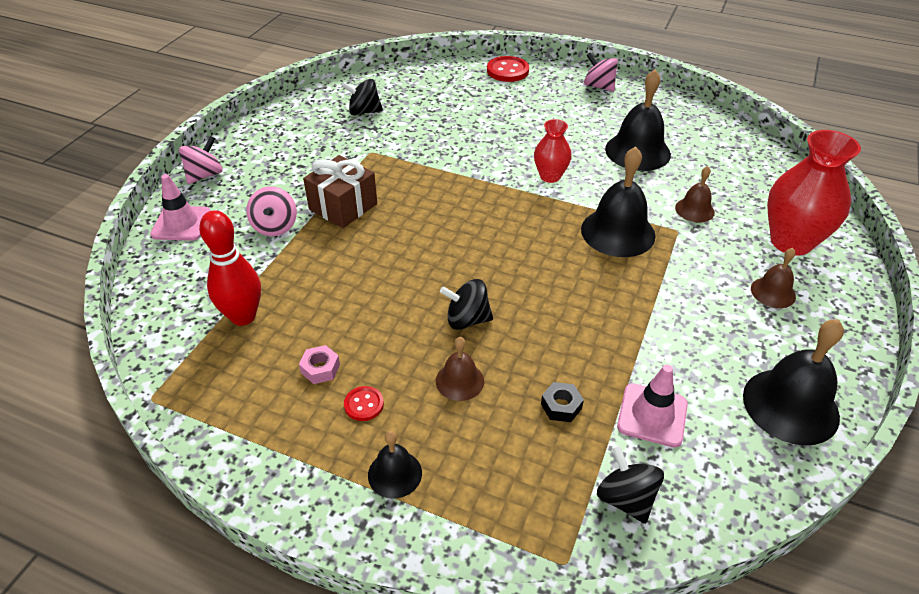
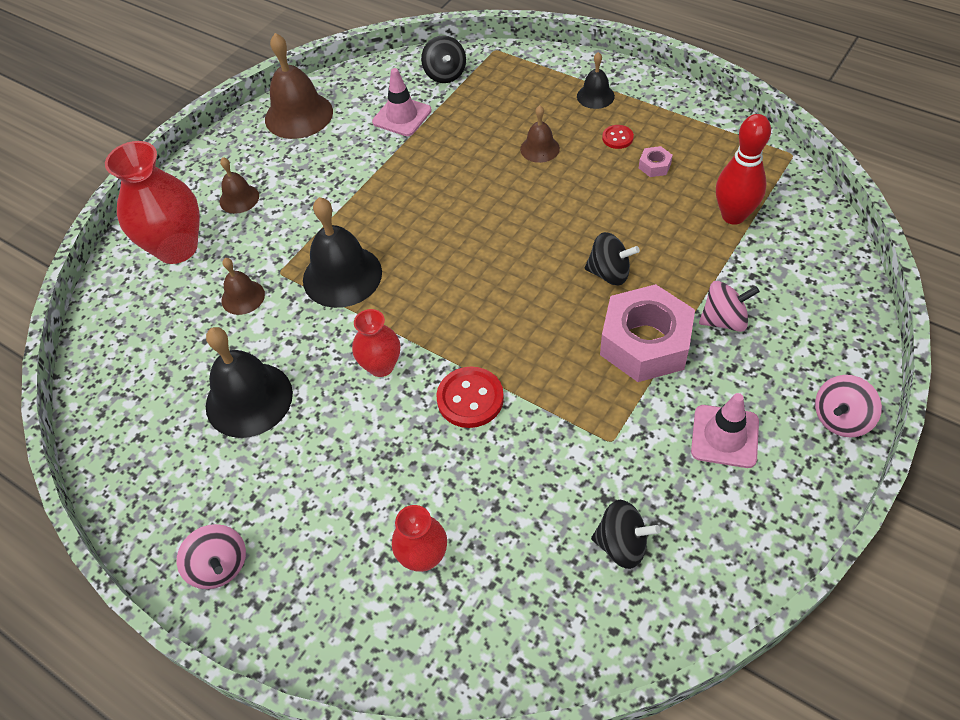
camera: 165 degrees left, 10 degrees up
(181, 223) = (840, 336): pink traffic cone -> pink traffic cone (724, 436)
(275, 226) = (724, 320): pink spinning top -> pink spinning top turned 75 degrees clockwise
(343, 206) = (645, 342): brown gift -> pink nut
(467, 320) = (523, 196): black spinning top -> black spinning top (609, 273)
(481, 98) = (423, 557): none -> red vase
(507, 71) = (353, 642): red button -> red button (470, 398)
(561, 406) = (466, 126): black nut -> none
(790, 405) = (299, 115): black bell -> brown bell

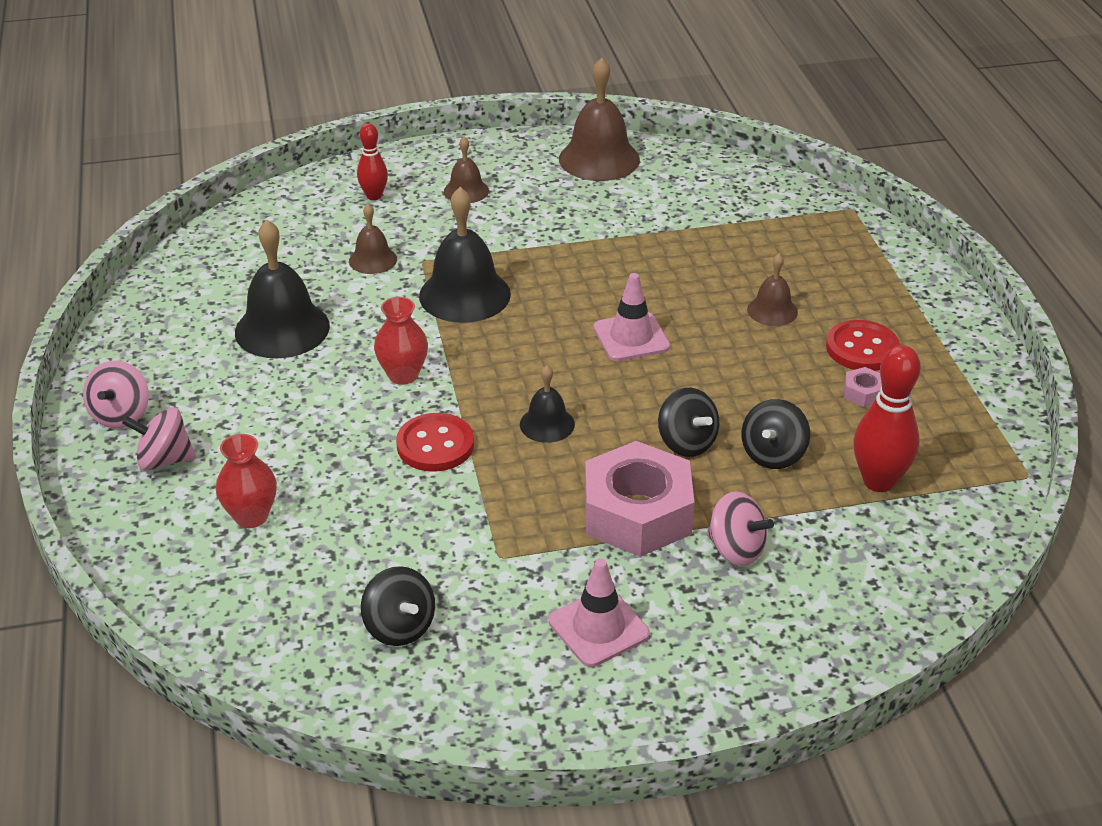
camera: 40 degrees right, 15 degrees down
(177, 248) = (374, 196): red vase -> red bowling pin
(402, 116) = (685, 211): pink traffic cone -> pink traffic cone (631, 337)
(445, 74) = (773, 202): black spinning top -> black spinning top (773, 455)
(595, 96) = (893, 303): black bell -> black bell (547, 424)
(617, 138) = (862, 348): red button -> red button, size x1.76
(840, 418) = (725, 699): pink spinning top -> pink spinning top (164, 459)

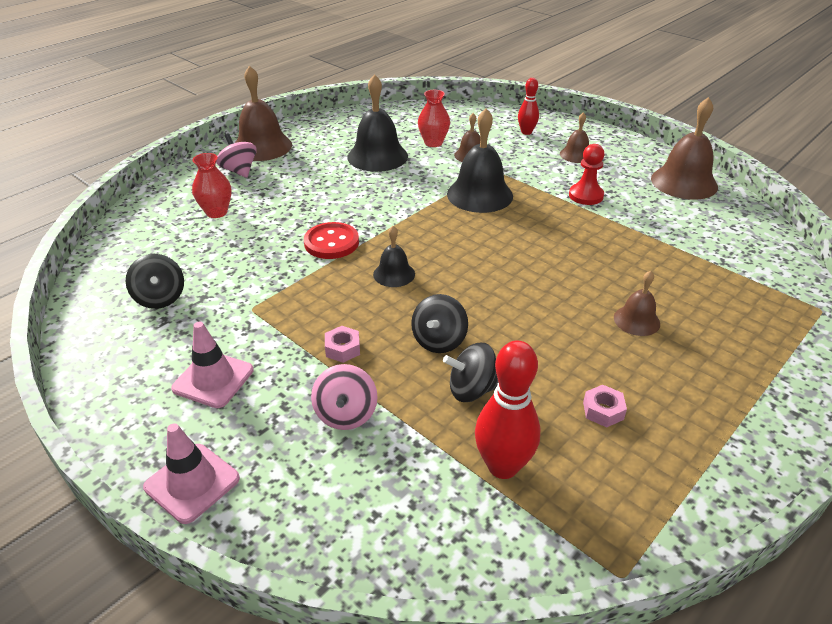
camera: 55 degrees right, 0 degrees up
(121, 415) = (262, 146): pink spinning top -> brown bell
(399, 627) = (160, 298): black spinning top -> black spinning top turned 45 degrees counterclockwise
(403, 375) = (382, 206): red vase -> red vase (433, 143)
(551, 228) = (586, 195): none -> red pawn
(631, 337) = (521, 270): pink traffic cone -> pink traffic cone (192, 483)
(637, 513) = (342, 349): pink nut -> pink nut, size x0.40
(862, 348) = (657, 387): red button -> none

